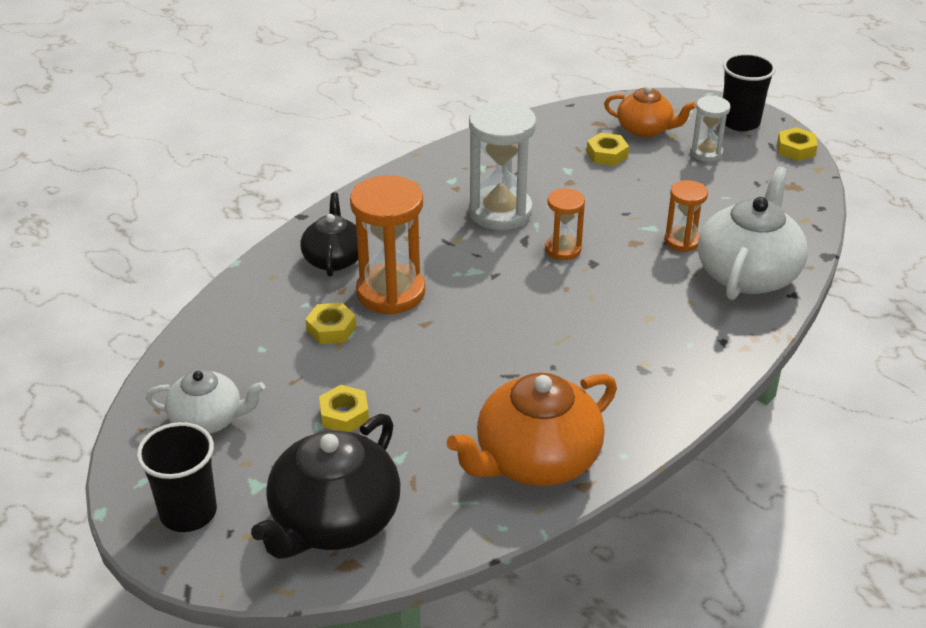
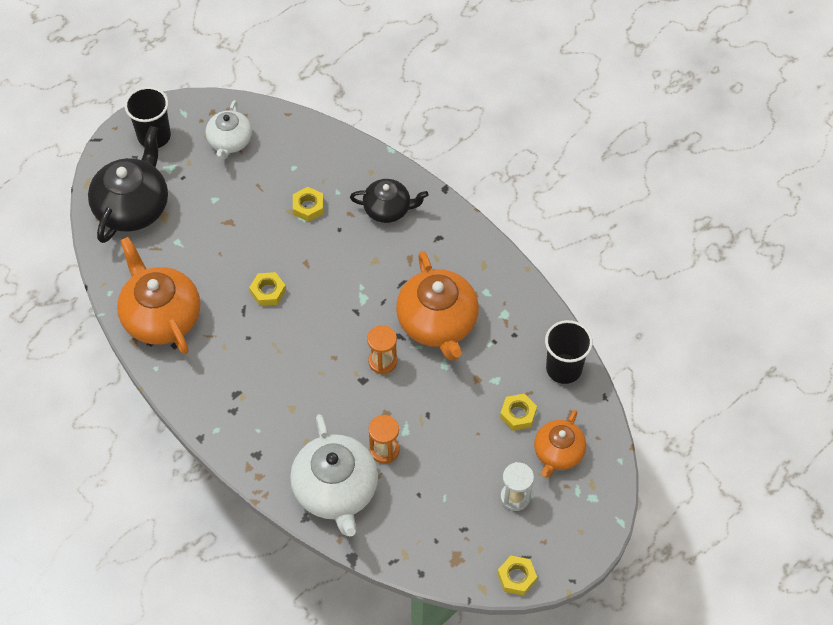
camera: 95 degrees right, 20 degrees up
(334, 520) = (133, 207): black teapot -> black teapot turned 75 degrees clockwise
(344, 414) = (221, 213): yellow nut -> yellow nut (268, 291)
(391, 292) = (343, 243): orange hourglass -> none
(500, 212) = (437, 323): white hourglass -> orange teapot
(740, 122) = (567, 539): black cup -> black cup (564, 368)
(748, 273) = (336, 490): white teapot -> white teapot turned 45 degrees clockwise

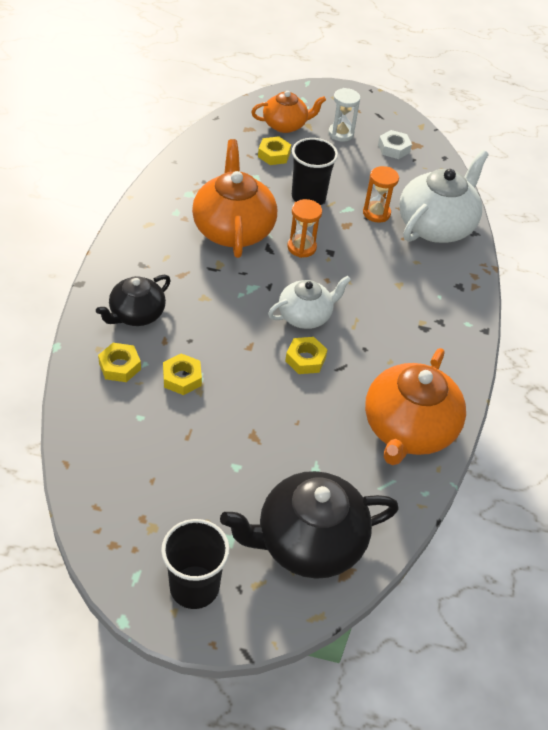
camera: 130 degrees left, 10 degrees down
(230, 141) = (146, 498): white teapot -> white teapot (305, 316)
(388, 209) = (136, 314): black teapot -> black teapot turned 105 degrees counterclockwise
(437, 323) = (233, 229): orange teapot -> orange teapot turned 45 degrees counterclockwise
(463, 532) = (393, 148): none -> white nut
(516, 577) = (396, 114): yellow nut -> yellow nut (120, 366)
(564, 368) = (211, 145): black cup -> black cup (308, 197)

